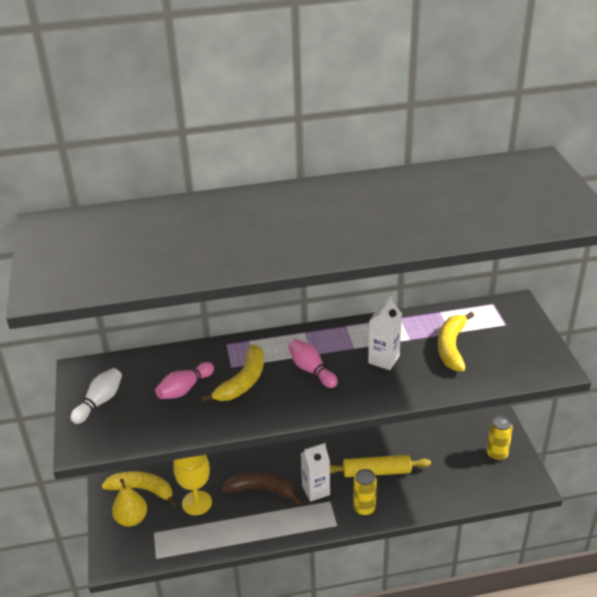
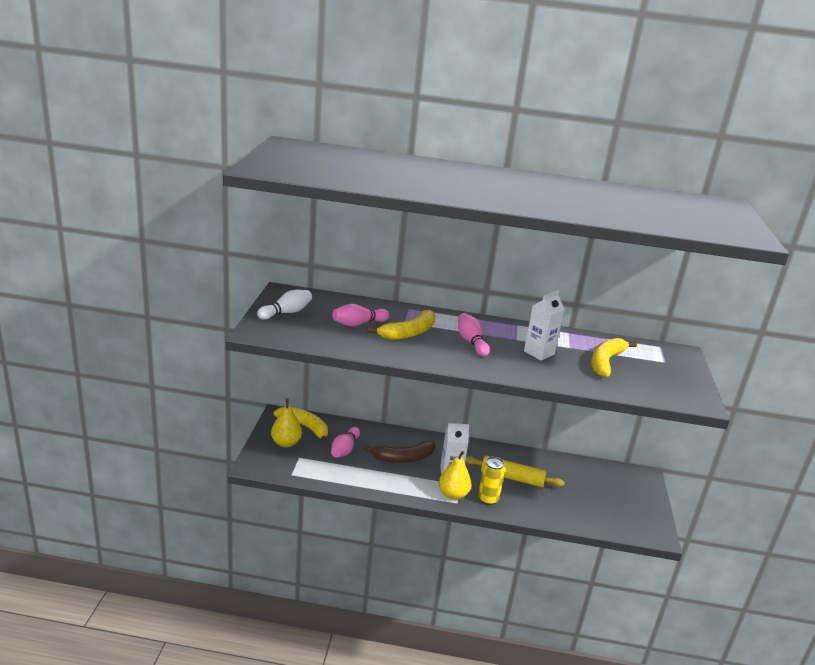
camera: 15 degrees right, 10 degrees down
(197, 503) = (344, 449): yellow goblet -> pink bowling pin
(261, 490) = (403, 458): brown banana -> brown banana turned 135 degrees clockwise
(328, 516) = (453, 494): none -> yellow pear
(497, 454) = (631, 500): yellow can -> none

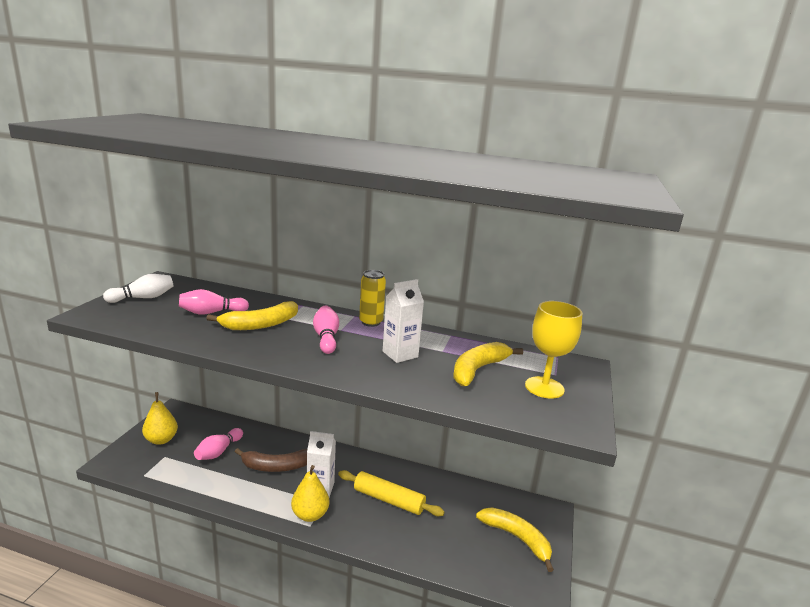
camera: 10 degrees right, 5 degrees down
(305, 427) = (192, 424): yellow banana -> yellow banana (516, 538)
(488, 499) = (348, 524): yellow can -> yellow can (371, 322)
(661, 373) = (544, 387): none -> yellow goblet

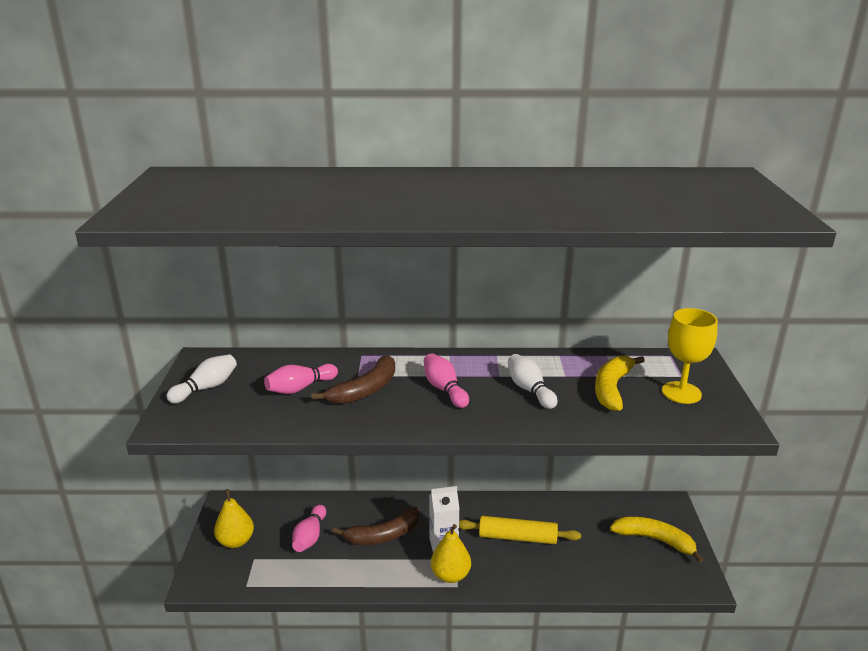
camera: 15 degrees left, 5 degrees up
(261, 324) = (365, 390): yellow banana -> brown banana
(371, 322) = (472, 359): yellow can -> none
(400, 354) = (529, 390): white carton -> white bowling pin

